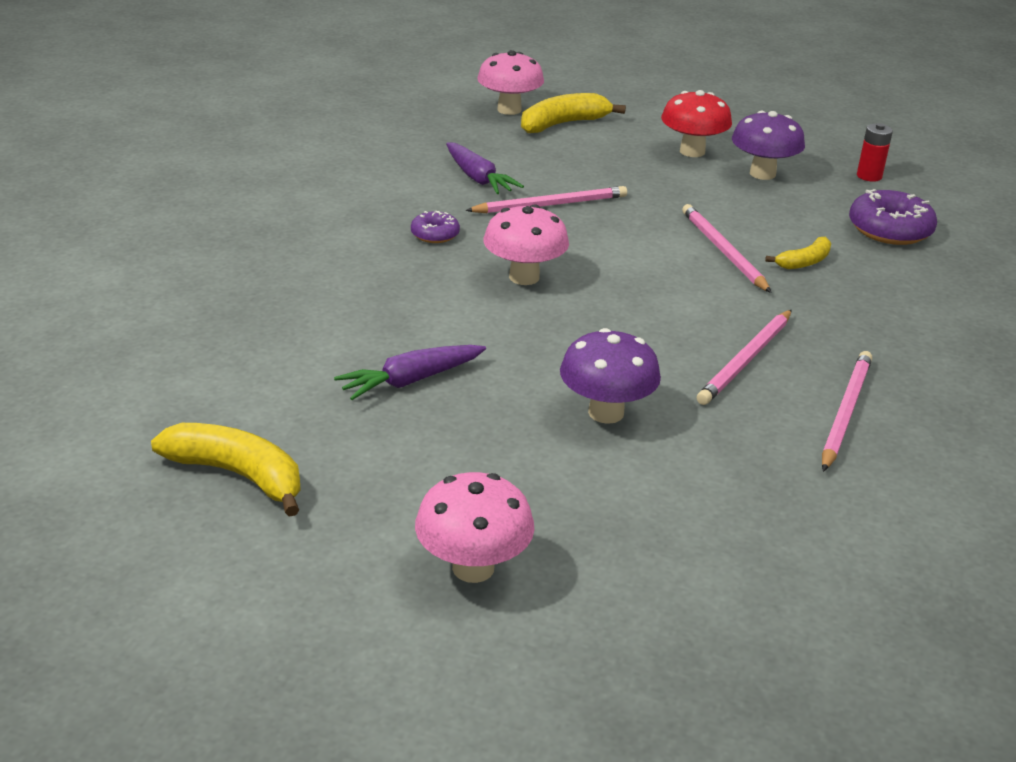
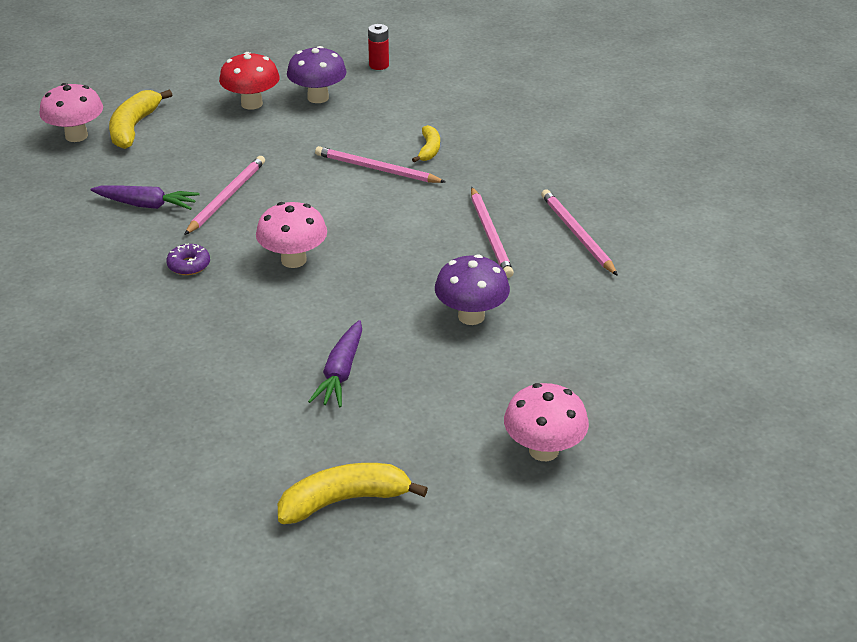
camera: 45 degrees left, 5 degrees up
(889, 230) = (441, 99): purple donut -> none

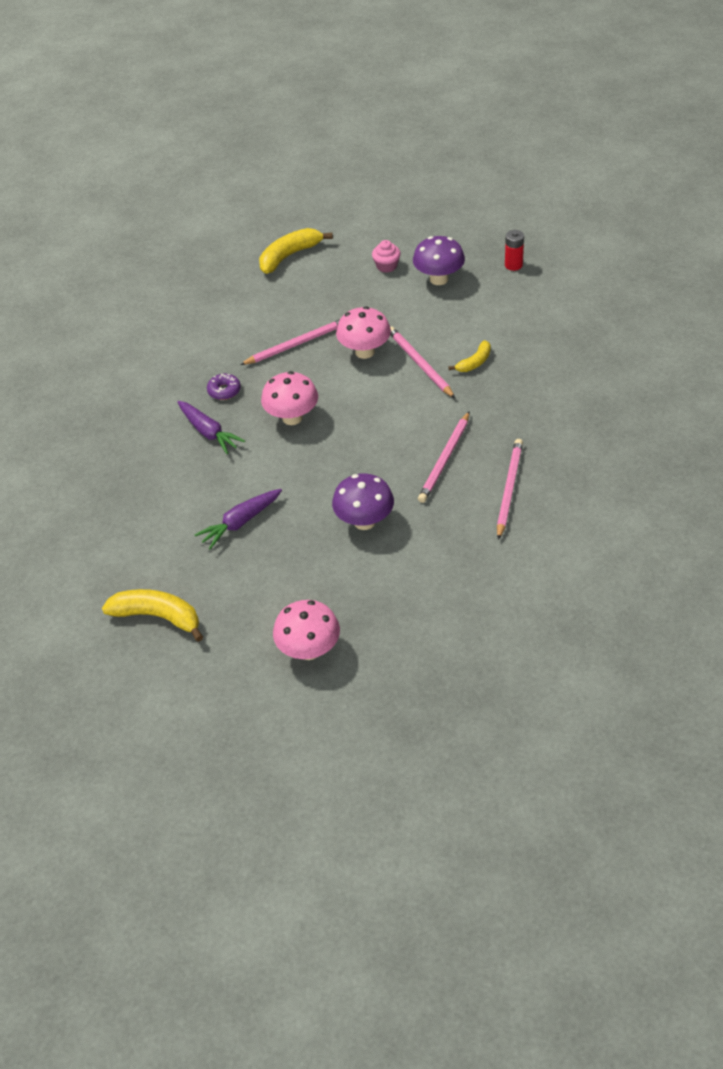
camera: 40 degrees right, 10 degrees up
(76, 136) = (247, 248): pink mushroom -> pink mushroom (365, 352)
(146, 205) = (240, 328): purple carrot -> purple carrot (208, 432)
(252, 104) = (386, 266): red mushroom -> pink cupcake

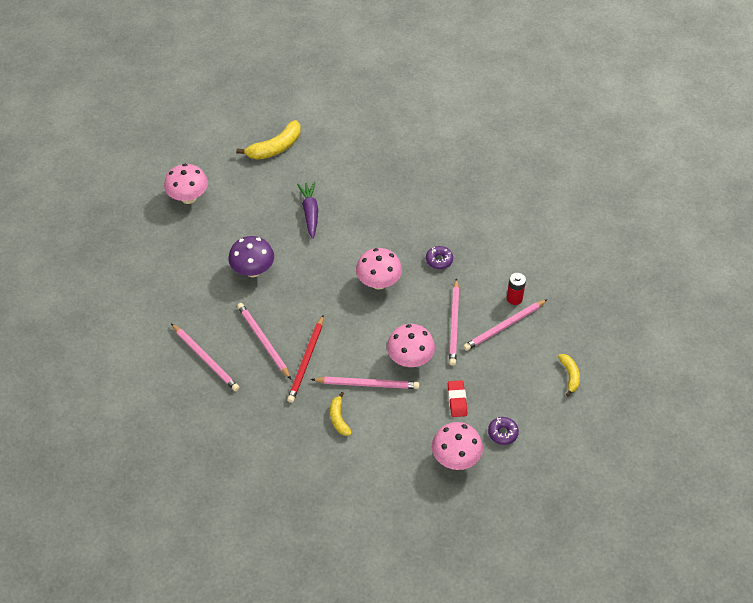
camera: 120 degrees right, 5 degrees up
(208, 432) = (405, 234): purple carrot -> none
(269, 313) = (504, 326): none -> pink pencil
(289, 256) = (570, 376): yellow banana -> yellow banana, size x0.58
(380, 304) = (457, 400): none -> red eraser
(386, 266) = (502, 433): pink cupcake -> purple donut
(435, 417) = (306, 360): none -> red pencil
(439, 279) = (456, 458): purple mushroom -> pink mushroom
(513, 265) = (430, 524): red battery -> red battery (514, 298)

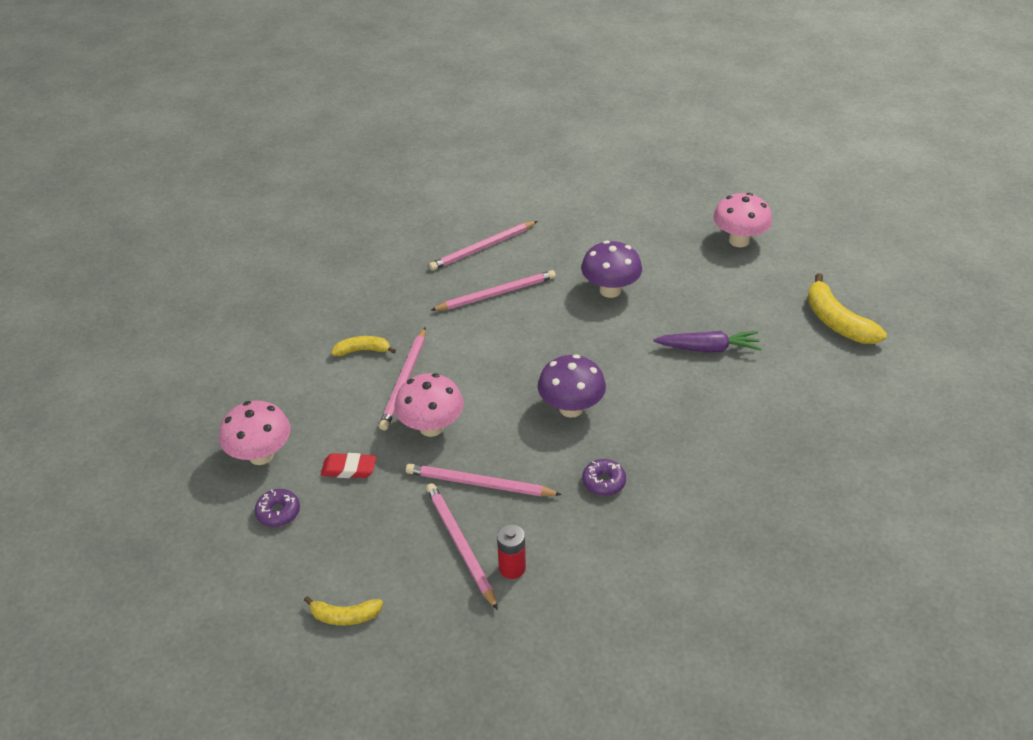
camera: 100 degrees right, 10 degrees down
(306, 360) = (457, 328): red pencil -> none
(378, 282) = (571, 408): pink mushroom -> purple mushroom

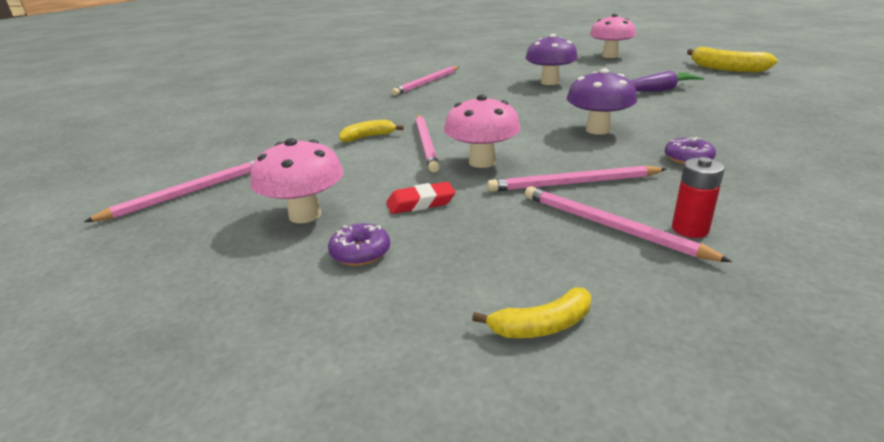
camera: 20 degrees left, 15 degrees down
(496, 294) = (461, 96): pink pencil -> pink pencil (189, 193)

